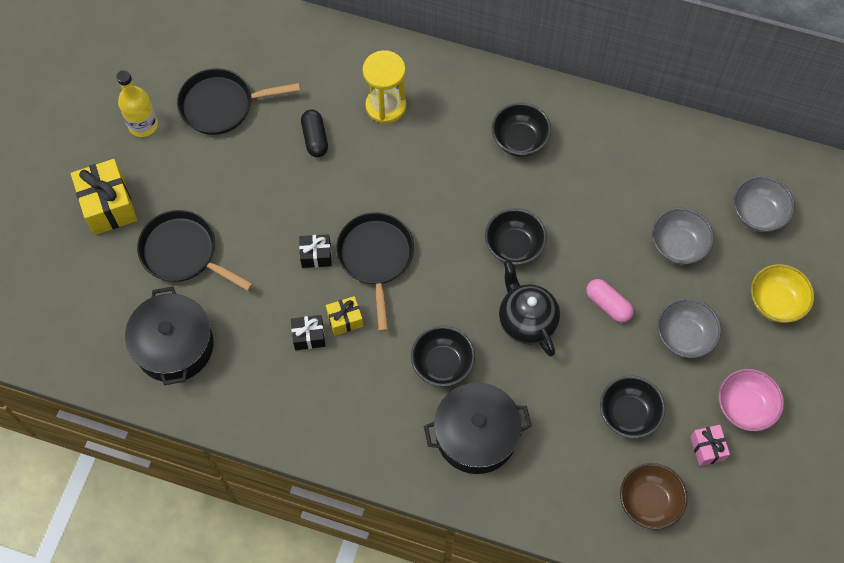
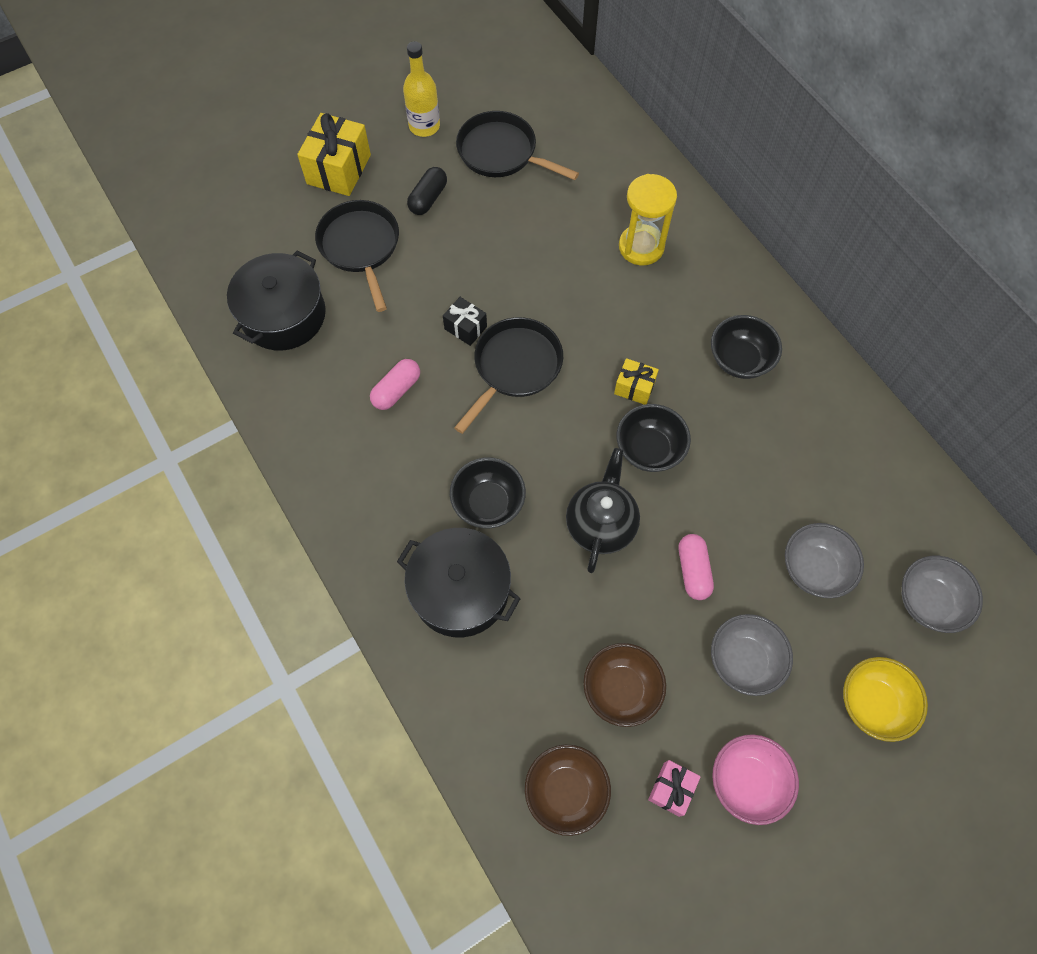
camera: 40 degrees right, 0 degrees up
(309, 336) = (396, 390): black gift -> pink capsule
(315, 138) = (554, 231): black capsule -> black capsule (428, 198)
(345, 320) = (439, 399): yellow gift -> yellow gift (634, 387)
(628, 414) = (621, 689): black bowl -> brown bowl

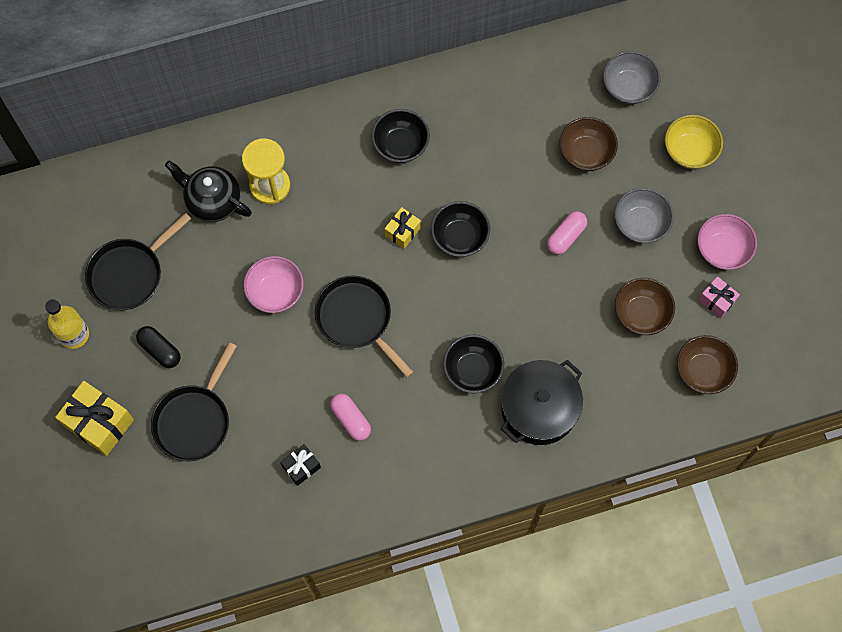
camera: 75 degrees left, 5 degrees up
(283, 315) = (246, 501): black pot -> none
(360, 247) = (194, 420): black pan -> black pan turned 60 degrees counterclockwise
(465, 328) = (307, 349): black gift -> black gift (301, 467)
(522, 282) = (275, 292): none -> pink bowl
(601, 524) = (512, 291): black teapot -> black teapot (213, 201)
(693, 570) = (566, 236): pink capsule -> pink capsule turned 60 degrees counterclockwise
(814, 569) = (586, 153): grey bowl -> brown bowl

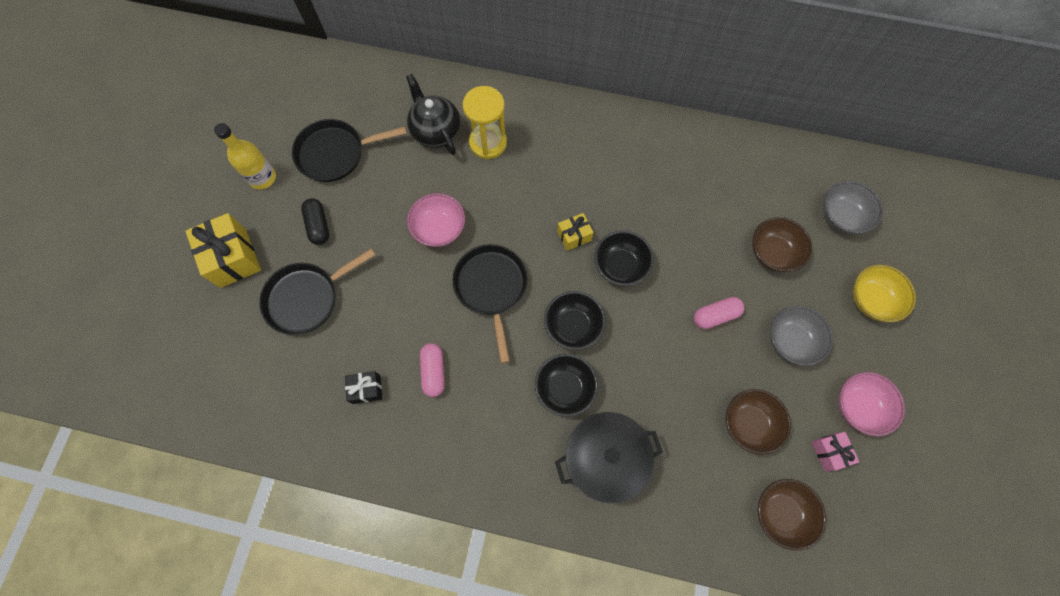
camera: 30 degrees right, 0 degrees up
(400, 145) = (614, 165): black bowl -> black bowl (573, 326)

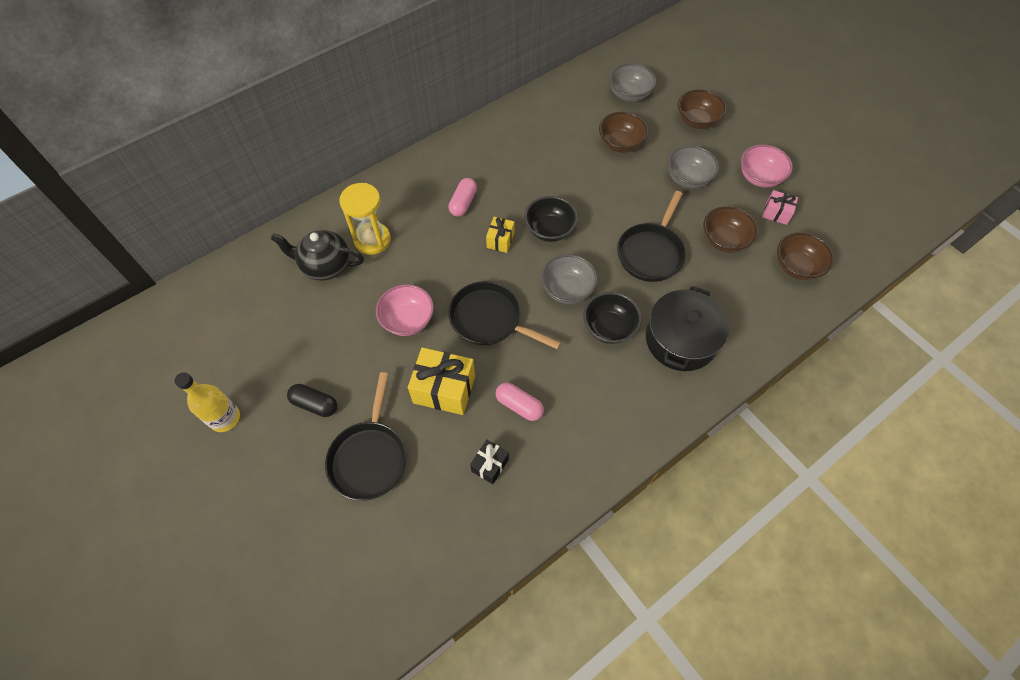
camera: 50 degrees left, 10 degrees down
(233, 258) = (273, 493): yellow gift -> yellow gift (444, 389)
(335, 153) = (265, 347): black pan -> black pan (651, 253)
(573, 326) = (567, 289): black bowl -> grey bowl
(715, 315) = (635, 204): pink capsule -> pink capsule (463, 203)
(871, 300) = (696, 121): yellow bowl -> brown bowl

